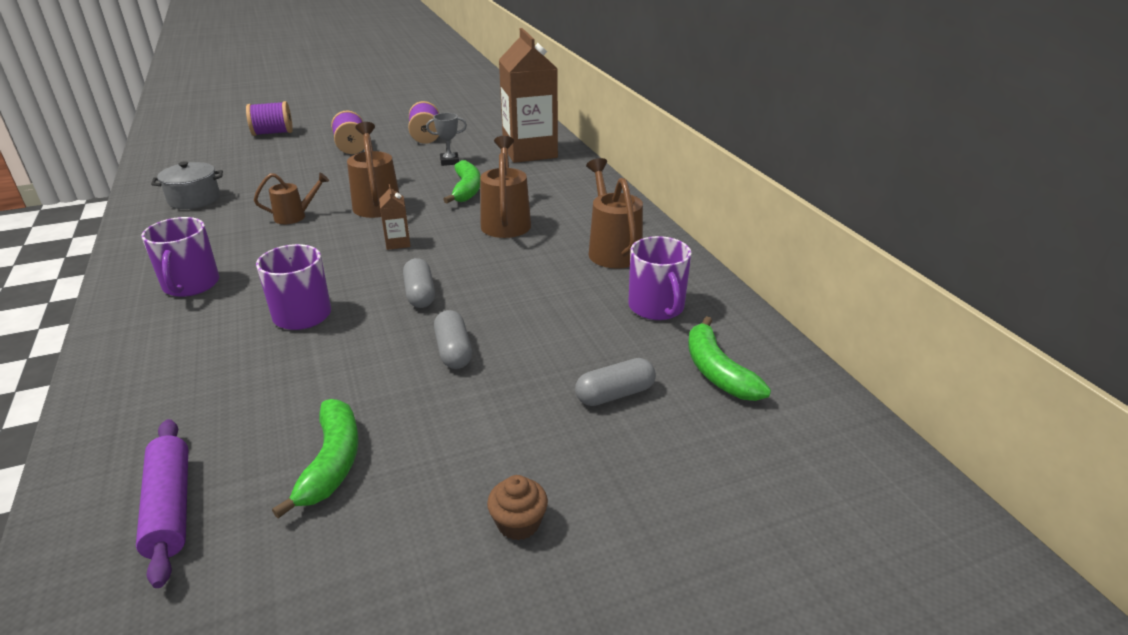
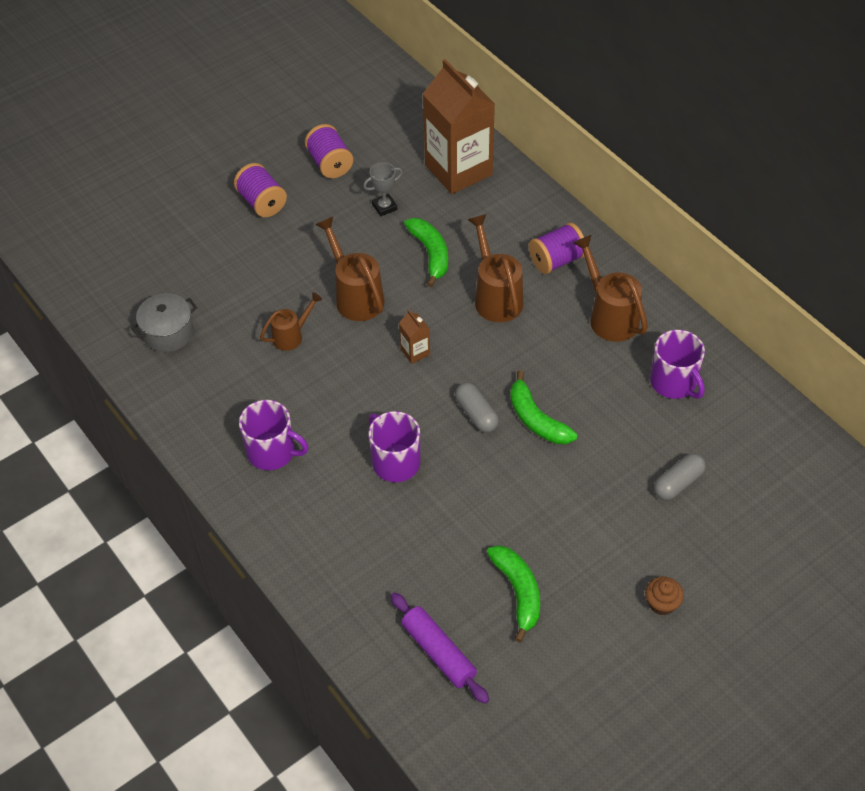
camera: 15 degrees left, 20 degrees up
(191, 285) = (272, 452): purple mug -> purple mug turned 45 degrees counterclockwise
(273, 133) = (151, 193): purple spool -> purple spool (556, 260)
(453, 351) = (540, 471): grey capsule -> none
(717, 371) = (741, 442): green banana -> green banana (536, 419)

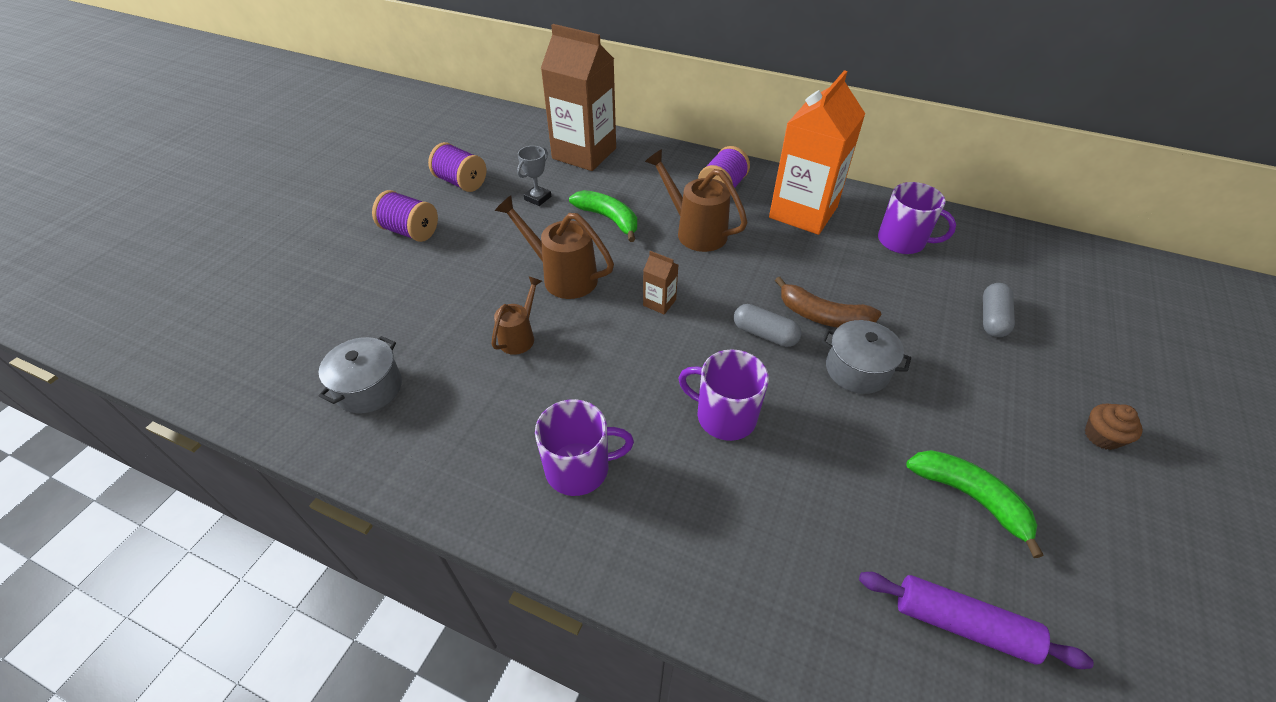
camera: 30 degrees left, 5 degrees down
(523, 473) = (857, 369): none -> grey pot
(536, 419) = (822, 316): green banana -> brown banana
(609, 316) = (803, 212): brown watering can -> orange carton

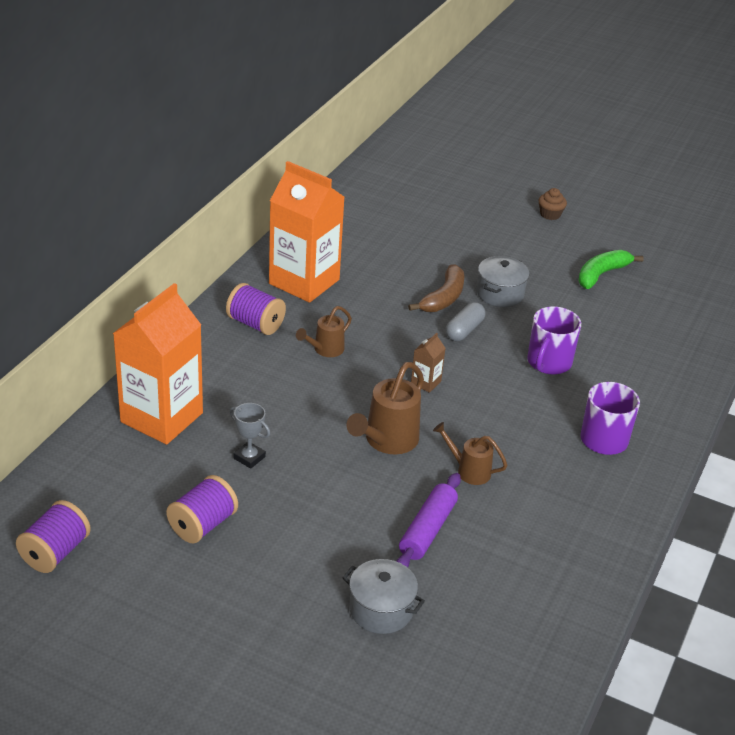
camera: 90 degrees left, 10 degrees down
(369, 388) = (536, 569): grey pot -> grey pot (381, 609)
(411, 231) = (299, 563): purple spool -> purple spool (55, 552)
(584, 153) = (161, 417): brown carton -> orange carton
(609, 219) = (297, 405): green banana -> none
(695, 231) = (325, 350): brown watering can -> brown watering can, size x0.61
(902, 241) = (352, 238): purple mug -> none
(962, 624) = (681, 299): purple rolling pin -> purple rolling pin (427, 530)
(992, 318) = (446, 223): grey capsule -> none

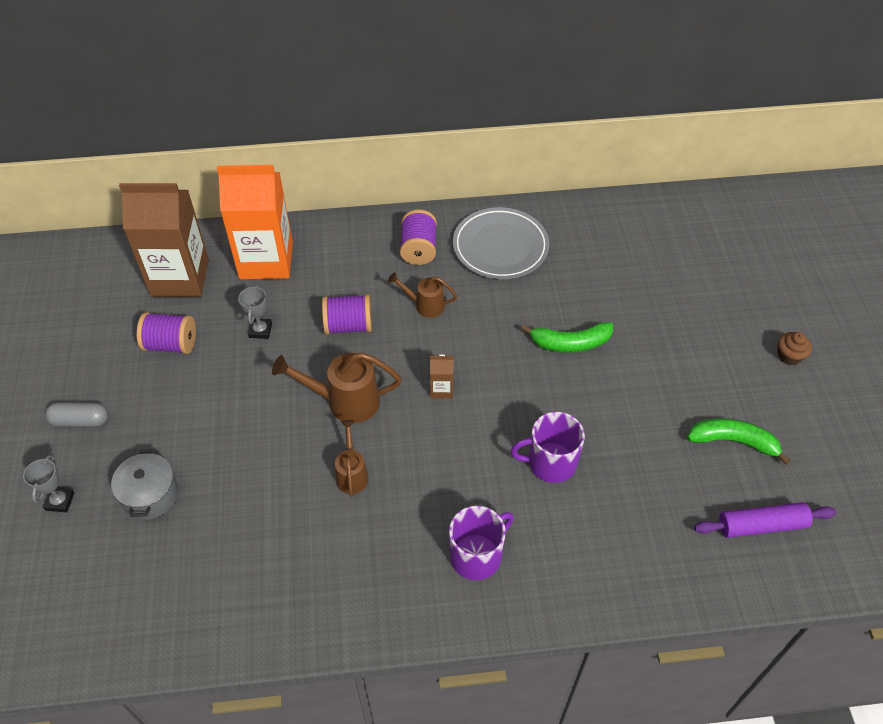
camera: 60 degrees right, 15 degrees up
(55, 552) = (94, 287): purple spool -> purple spool (348, 326)
(117, 484) = (180, 278): none -> brown carton
(304, 282) = (500, 247): orange carton -> grey plate
(330, 681) = (60, 501): none -> grey trophy
(427, 530) = (259, 481): purple rolling pin -> purple rolling pin (761, 525)
(443, 298) = (570, 343): brown banana -> green banana
(464, 330) = (538, 380): grey capsule -> grey capsule (80, 421)
(500, 293) = (618, 379): grey pot -> none

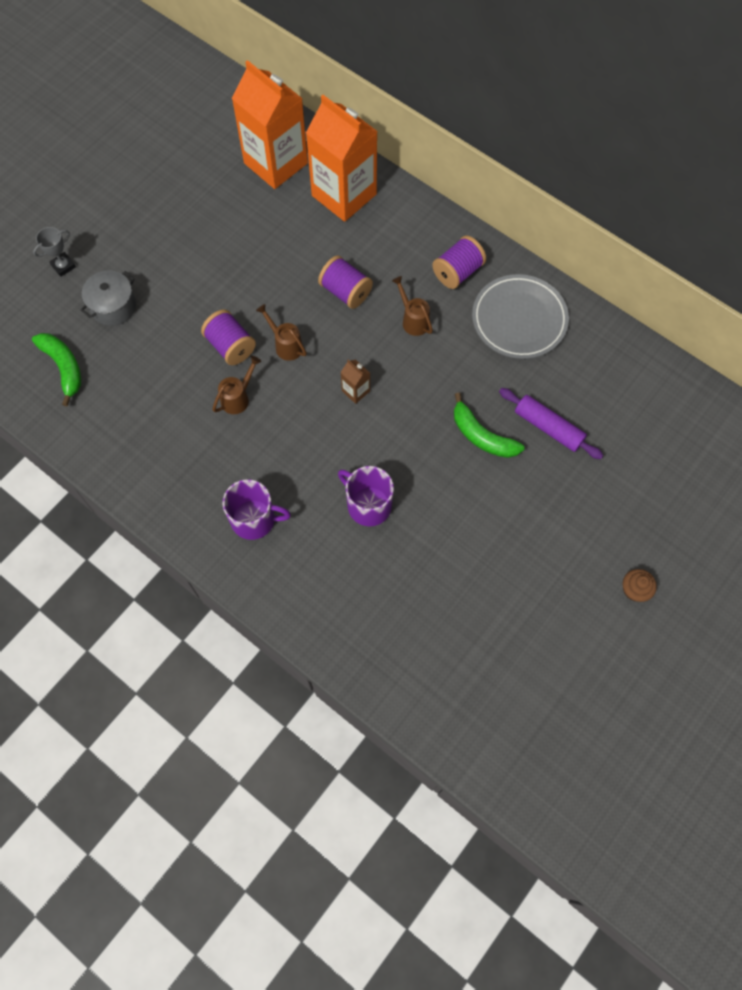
camera: 45 degrees right, 15 degrees up
(80, 421) = (121, 221): grey capsule -> none
(171, 344) = (222, 210): purple spool -> purple spool (231, 346)
(180, 278) = (276, 163): brown carton -> orange carton
(260, 330) = (286, 247): grey trophy -> none
(345, 401) = (286, 345): brown watering can -> brown watering can, size x0.61
(733, 441) = (510, 608): green banana -> green banana (63, 367)
(761, 525) = (456, 677): purple rolling pin -> purple rolling pin (548, 427)

